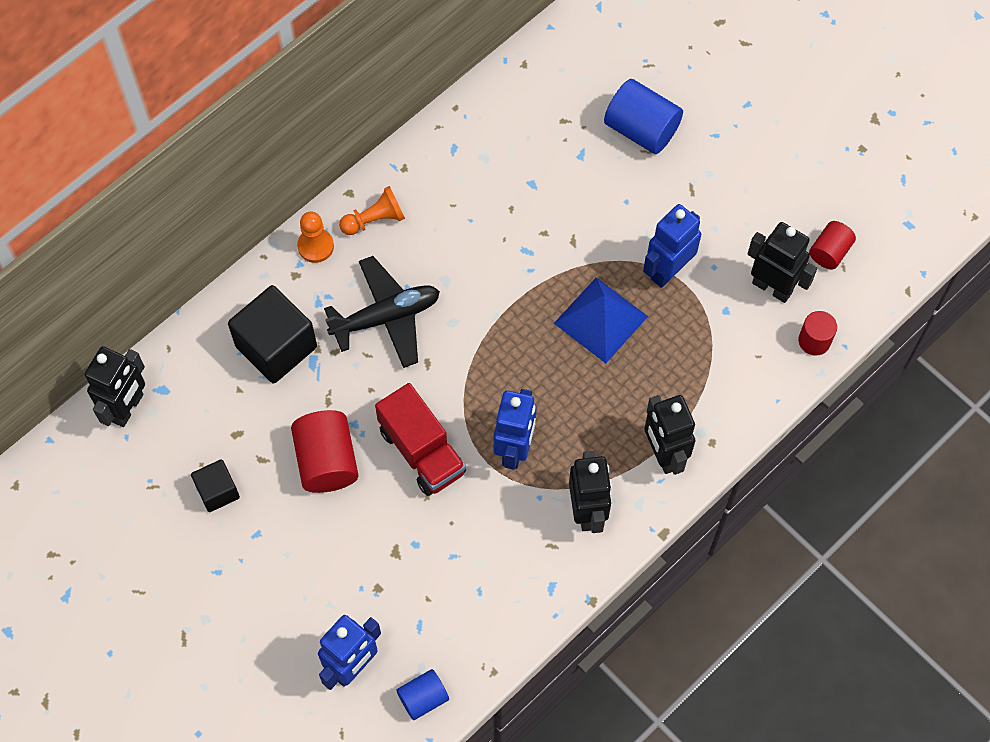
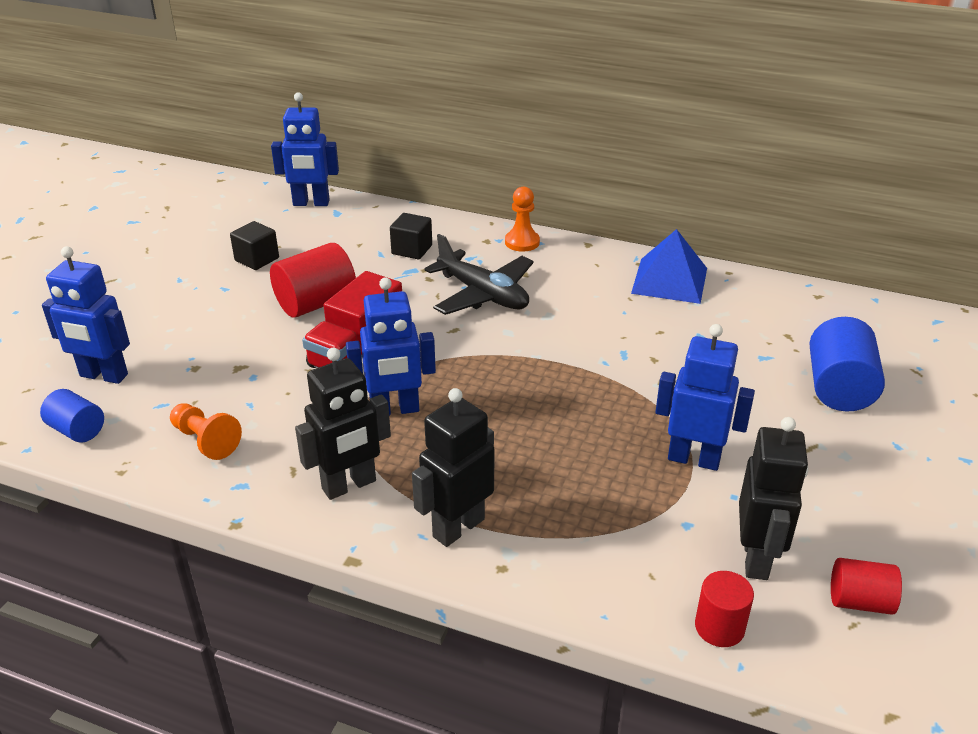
camera: 65 degrees right, 30 degrees down
(127, 408) = (311, 203): black robot -> blue robot
(276, 346) = (412, 250): black cube -> black cube, size x0.56
(374, 220) = (574, 262): orange pawn -> orange pawn (205, 441)
(600, 319) = (590, 426): blue pyramid -> blue pyramid (669, 280)

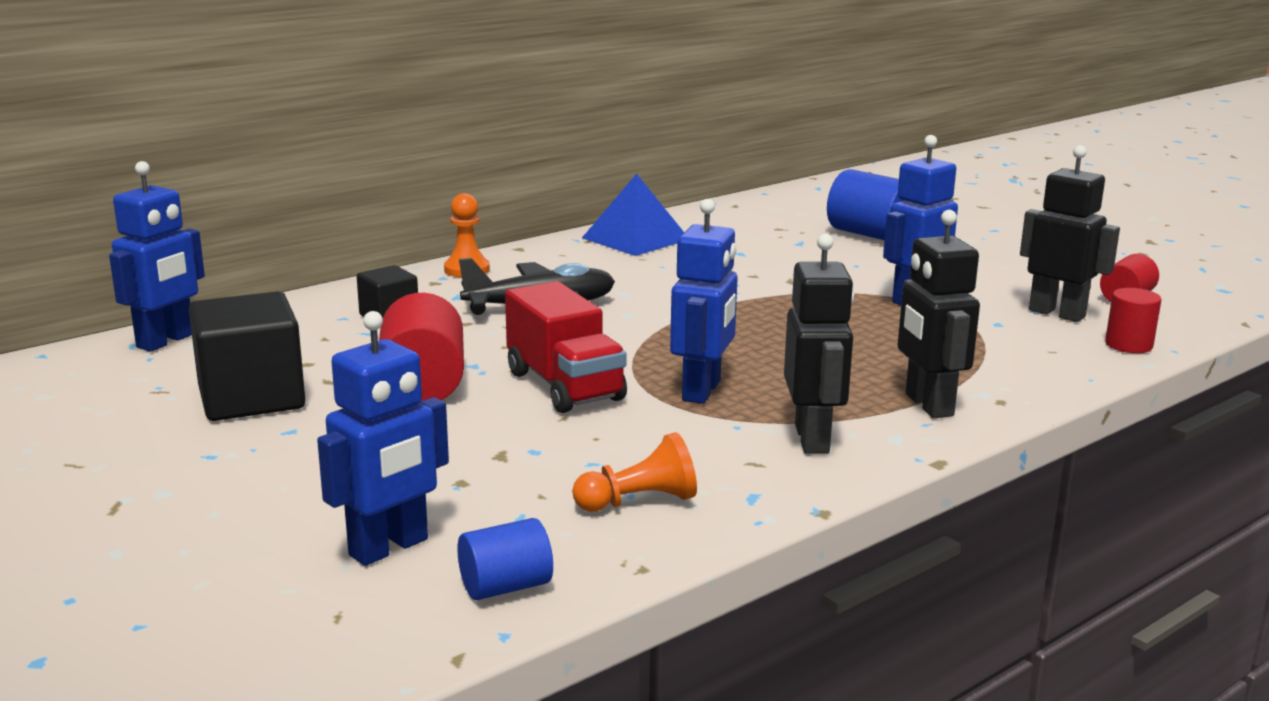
camera: 60 degrees left, 15 degrees down
(257, 259) = (251, 398): black cube -> black cube, size x1.80

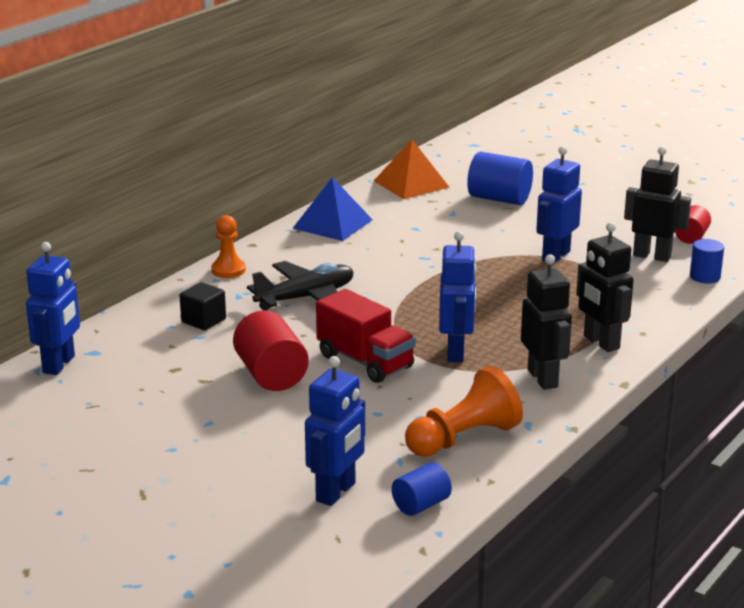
camera: 15 degrees left, 5 degrees up
(251, 398) = (162, 402): black cube -> none
(639, 502) = (463, 438): orange pawn -> orange pawn, size x1.59
(764, 211) = (411, 184): none -> orange pyramid
(1128, 345) = (705, 277): red cylinder -> blue cylinder

